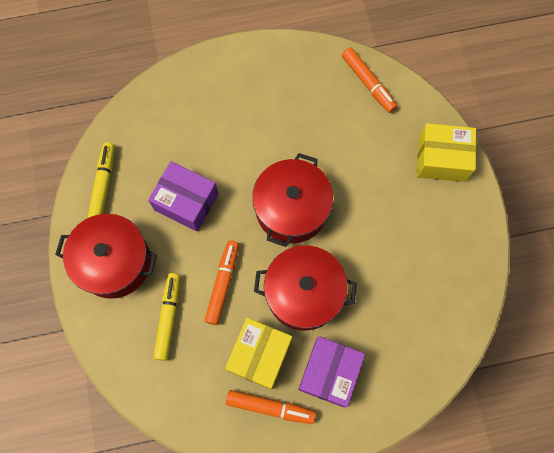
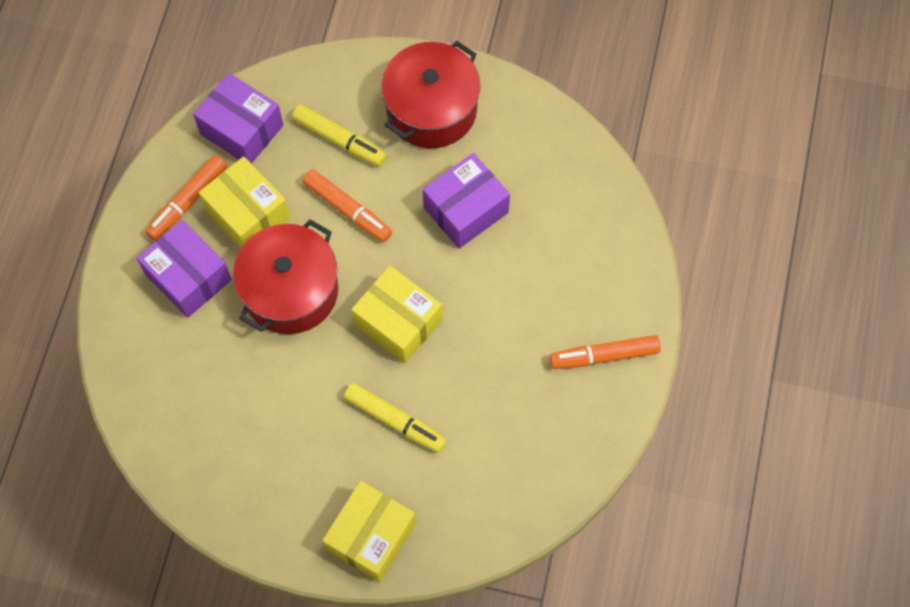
camera: 115 degrees right, 5 degrees down
(103, 184) = (532, 131): yellow marker -> yellow marker (395, 421)
(191, 397) = (242, 129): none -> purple box
(291, 209) = (398, 322): red pot -> yellow box
(368, 83) = (522, 496): orange marker -> orange marker (604, 355)

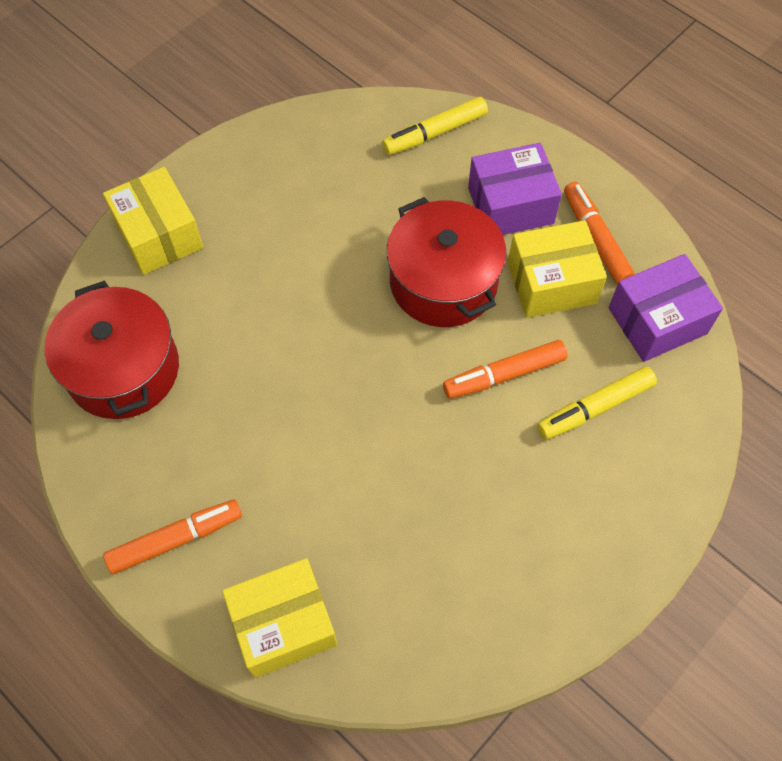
camera: 120 degrees right, 5 degrees down
(395, 421) = (249, 306): yellow marker -> yellow marker (435, 133)
(398, 322) = (347, 359): yellow box -> yellow box (283, 624)
(431, 109) = (585, 524): red pot -> red pot (123, 369)
(466, 210) = (434, 492): purple box -> none
(604, 355) = (176, 539): orange marker -> orange marker turned 45 degrees clockwise

